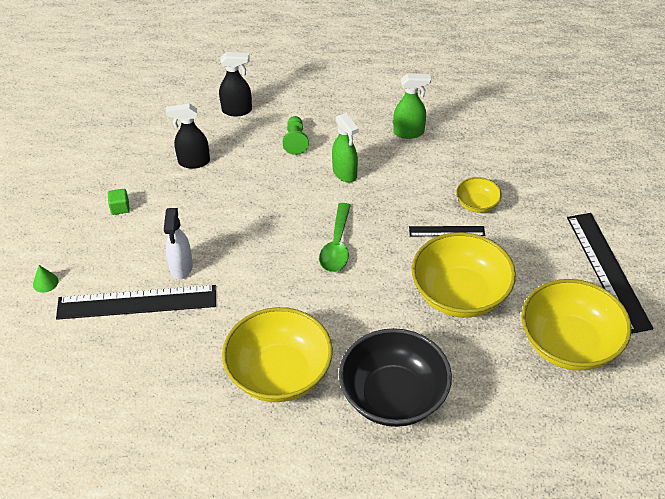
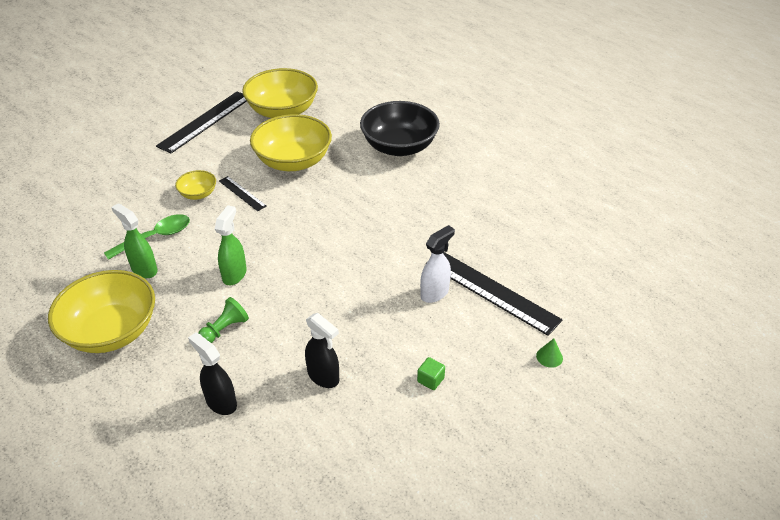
camera: 135 degrees left, 5 degrees down
(279, 373) = (446, 193): yellow bowl -> yellow bowl (111, 331)
(337, 246) = (316, 232): green spoon -> green spoon (155, 237)

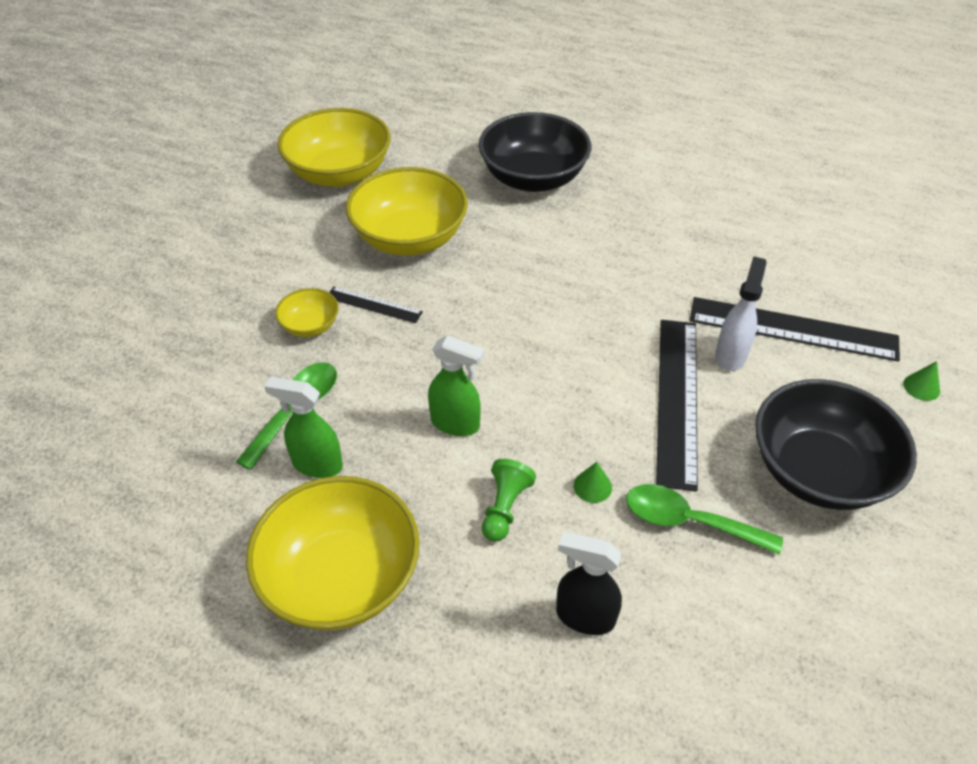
camera: 25 degrees left, 5 degrees up
(205, 121) = (238, 218): black ruler -> black ruler (677, 399)
(235, 274) = (456, 424): green spray bottle -> green spray bottle turned 120 degrees clockwise
(284, 336) = (592, 486): none -> green cone
(323, 377) = (689, 521): black spray bottle -> green spoon
(430, 380) = (818, 471): green cube -> black bowl

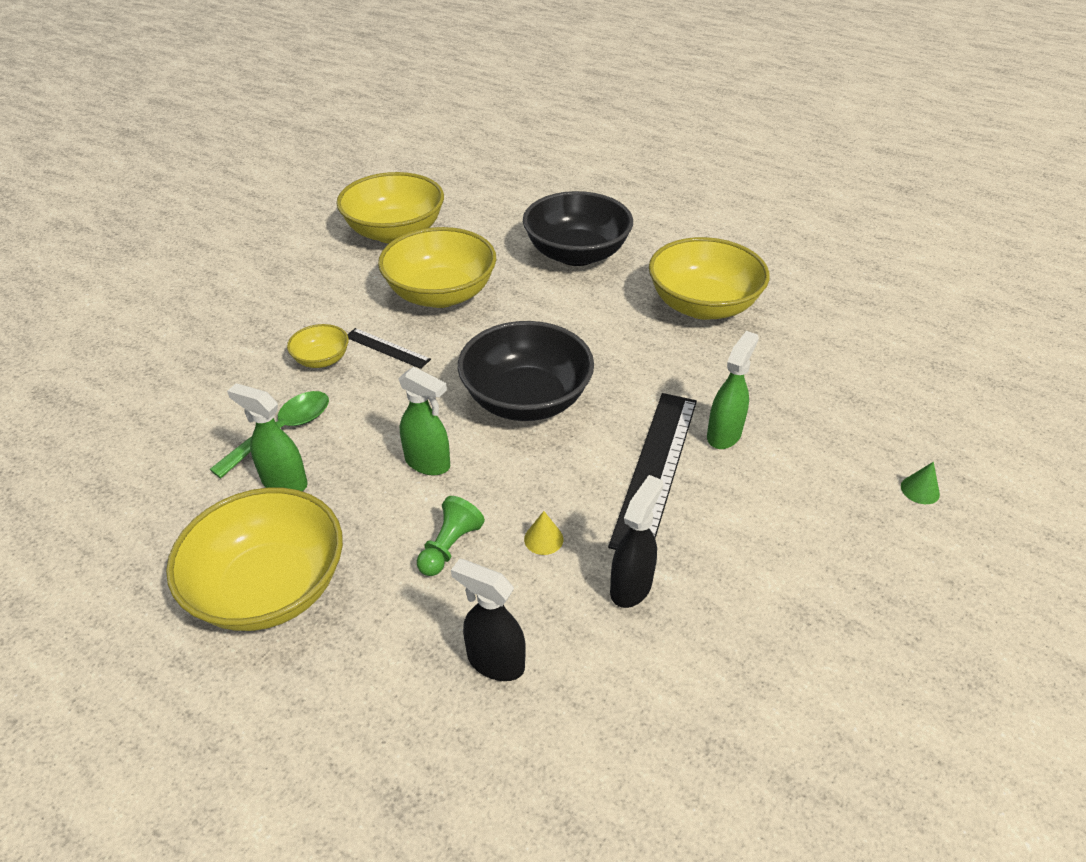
camera: 10 degrees right, 5 degrees down
(592, 486) = (543, 539): green cone -> yellow cone
(673, 221) = (703, 305): none -> yellow bowl
(689, 521) = (631, 586): green spoon -> black spray bottle
(731, 355) = (724, 434): white spray bottle -> green spray bottle
(792, 329) = (796, 418): black ruler -> none
(818, 471) = (783, 557): black bowl -> black bowl (526, 399)

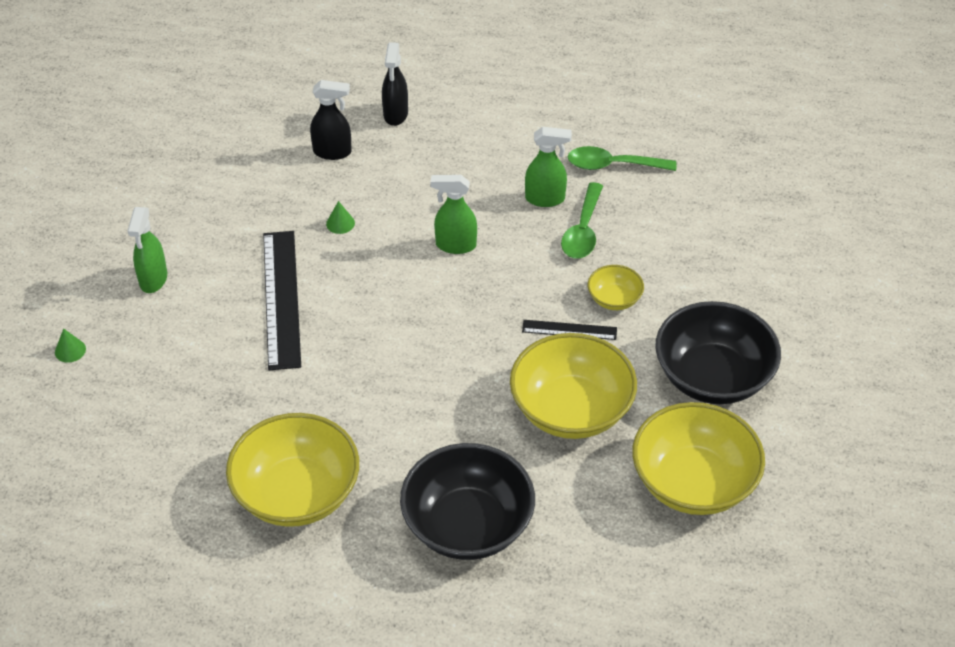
camera: 155 degrees right, 5 degrees up
(168, 496) = (613, 165): none -> green spoon
(270, 588) = (493, 142): yellow bowl -> none
(449, 547) = (400, 198): green pawn -> none
(526, 399) = (414, 322): black bowl -> black bowl (712, 377)
(543, 539) = (340, 223): yellow cone -> green cone
(631, 586) = (268, 215): black spray bottle -> black spray bottle (395, 115)
(724, 434) = (235, 347): green spray bottle -> green spray bottle (153, 280)

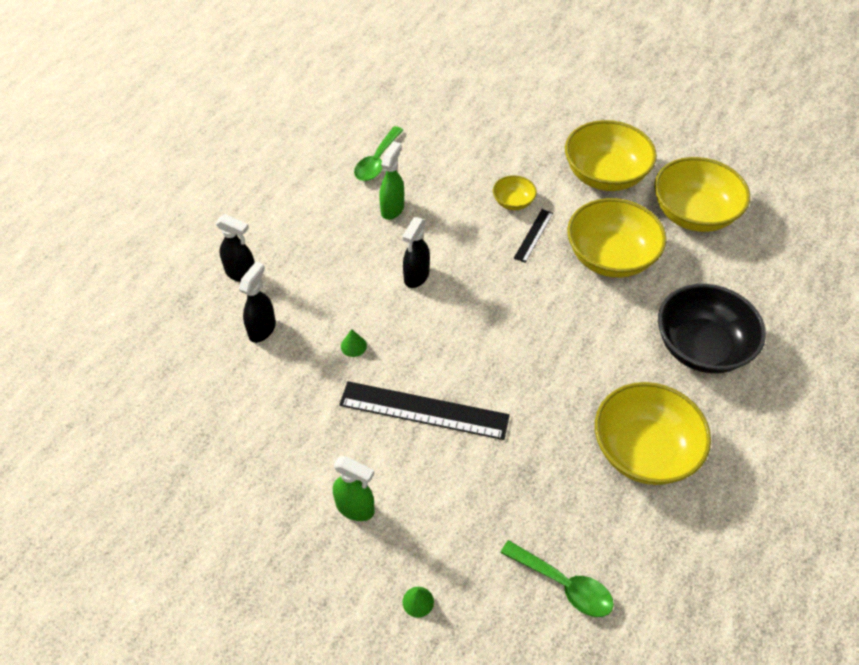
camera: 70 degrees left, 5 degrees up
(455, 245) = (416, 277): green spray bottle -> black spray bottle
(583, 231) = (437, 198): green spoon -> green spoon (564, 585)
(712, 377) = (605, 175): black bowl -> yellow bowl

